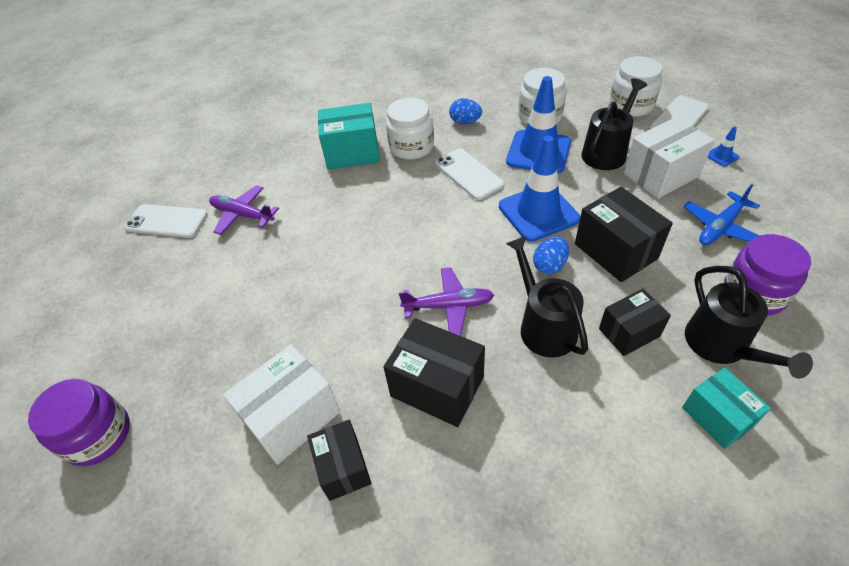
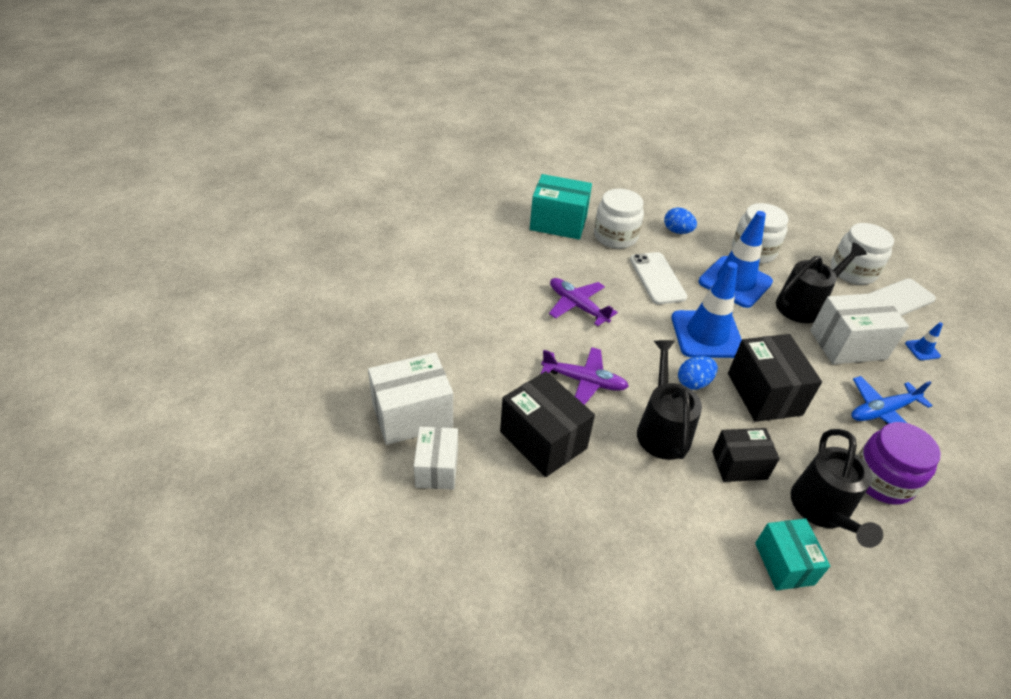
camera: 15 degrees right, 5 degrees down
(98, 435) = (258, 369): purple jar -> none
(167, 221) = (374, 225): white phone -> none
(242, 215) = (439, 242): purple plane -> purple plane (577, 306)
(343, 467) = (437, 468): black box -> white box

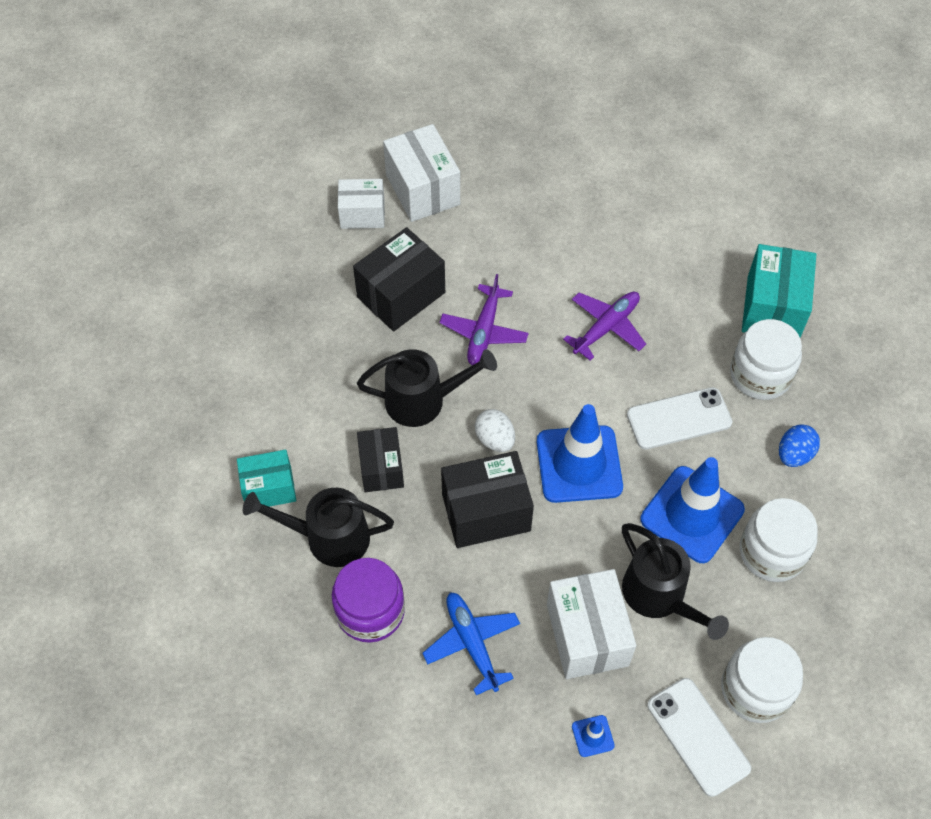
camera: 90 degrees right, 15 degrees up
(693, 383) = (495, 439): blue egg -> white egg

